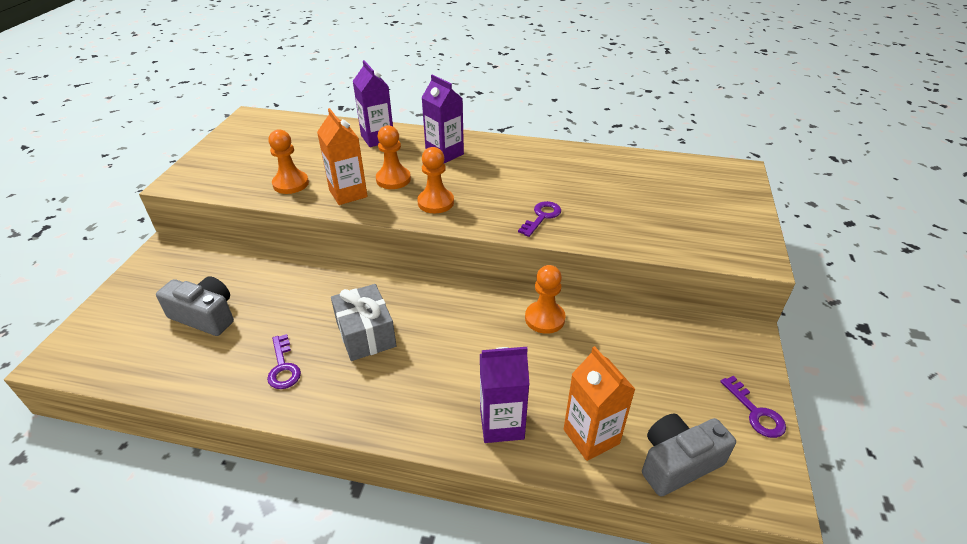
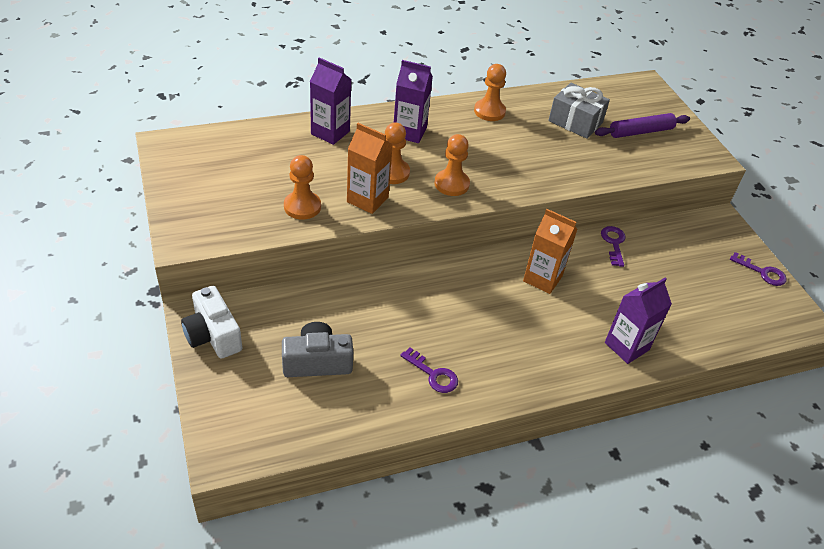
camera: 35 degrees left, 5 degrees up
(159, 266) = (213, 335): none -> white camera
(366, 334) = (470, 321): grey gift -> grey gift (575, 122)
(542, 217) = (545, 170): purple key -> purple key (613, 243)
(544, 318) = (587, 256): orange pawn -> orange pawn (489, 111)
(591, 436) = (686, 330): orange carton -> orange carton (542, 278)
(678, 463) = (745, 324): grey camera -> none
(688, 211) = (641, 132): none -> purple rolling pin

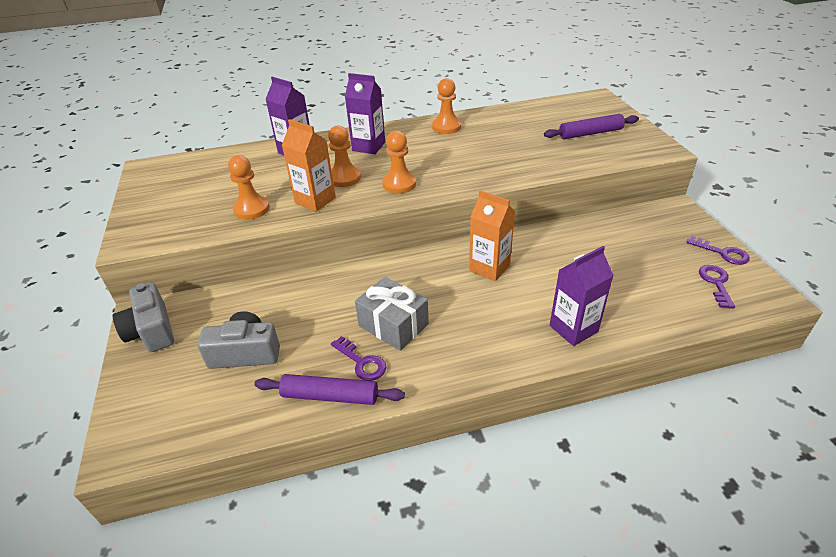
camera: 10 degrees right, 5 degrees down
(213, 335) = (151, 330): white camera -> grey camera
(409, 407) = (330, 396): none -> purple rolling pin
(575, 122) = (527, 130): grey gift -> grey gift (393, 325)
(613, 243) = (565, 234): purple key -> purple key (716, 283)

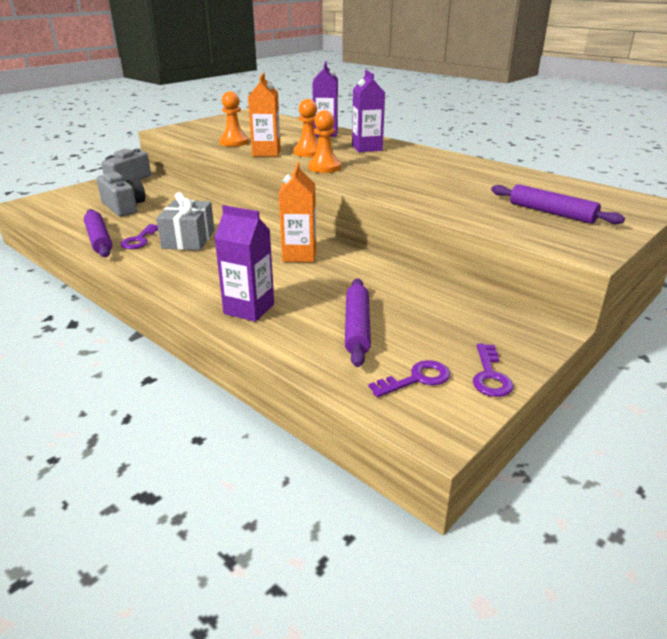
camera: 55 degrees right, 10 degrees down
(446, 127) = (446, 161): orange pawn -> none
(635, 283) = (357, 328): none -> purple rolling pin

